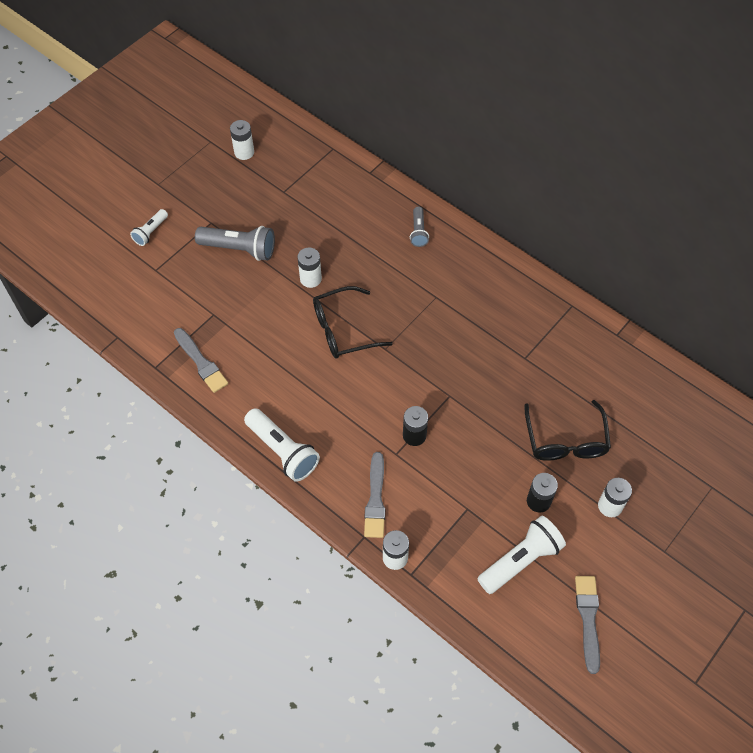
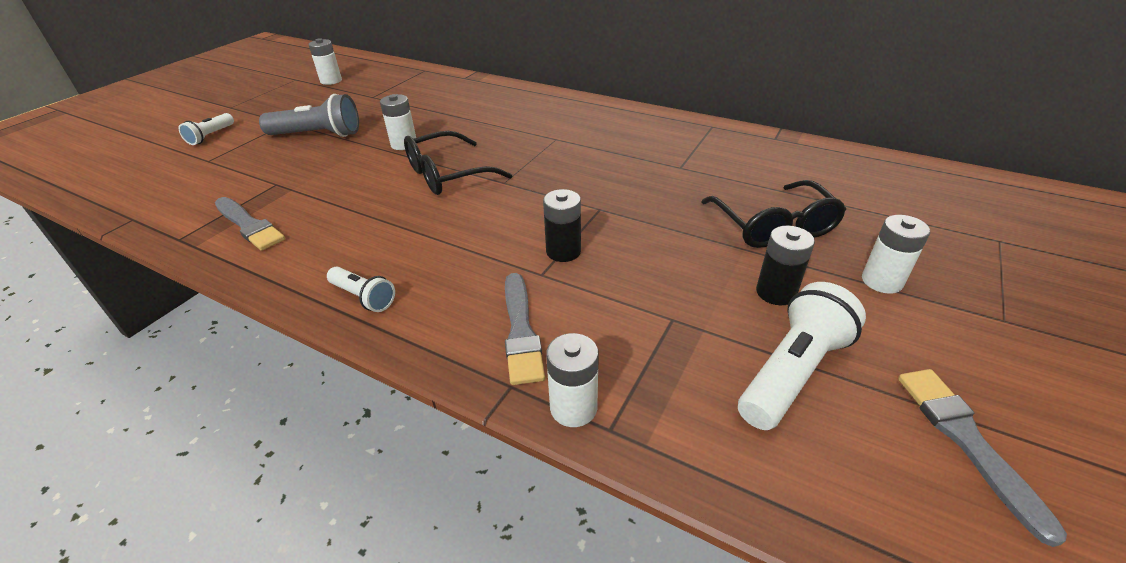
camera: 10 degrees left, 20 degrees down
(282, 451) = (363, 297): white flashlight -> white flashlight, size x0.57
(418, 232) = (523, 103): grey flashlight -> none

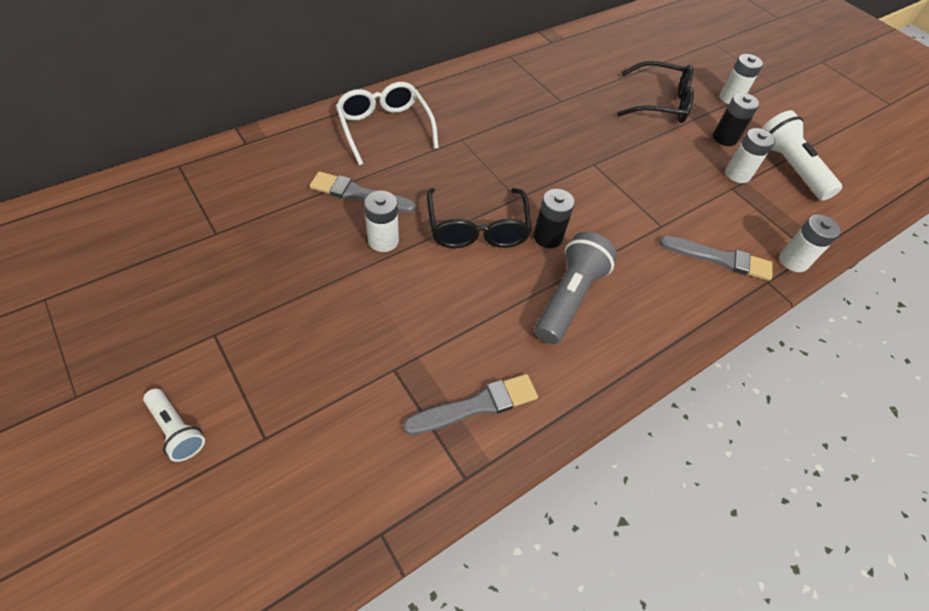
camera: 70 degrees left, 15 degrees up
(318, 135) = (289, 308): grey flashlight -> grey flashlight (569, 297)
(331, 81) = (105, 260): white battery -> white battery (737, 174)
(363, 297) = (646, 335): white flashlight -> none
(532, 109) = (384, 128): none -> white glasses
(563, 251) = (640, 204): black battery -> black battery (547, 237)
(967, 442) = (844, 143): grey brush -> grey brush (359, 194)

